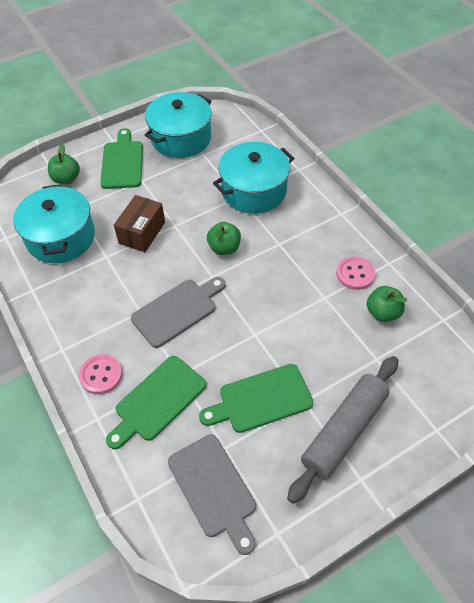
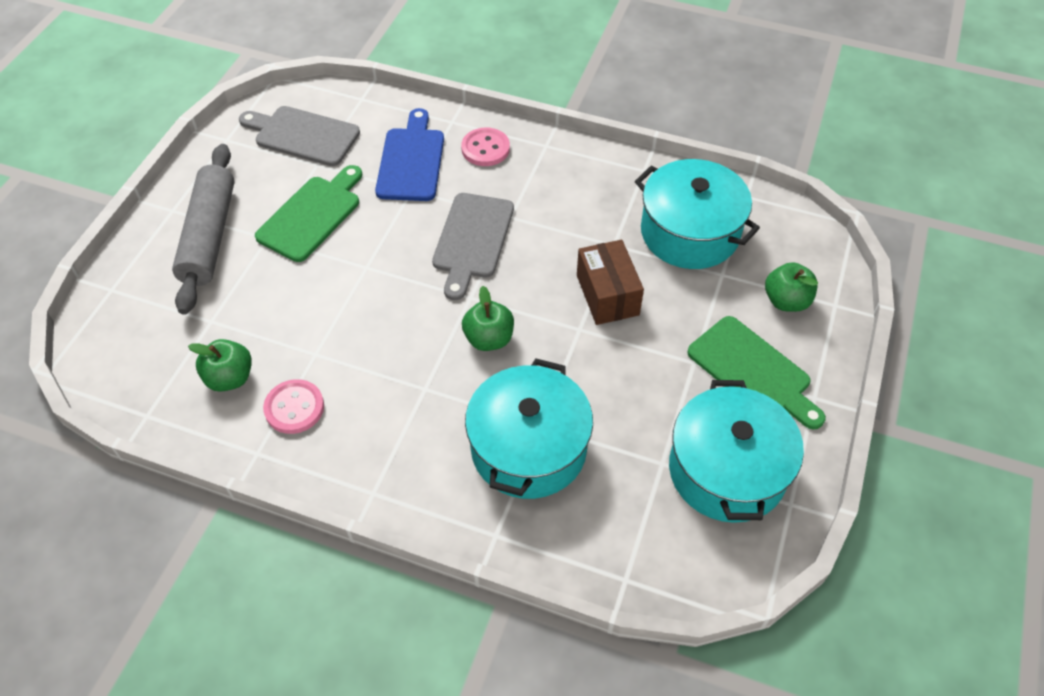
camera: 140 degrees right, 0 degrees up
(157, 400) = (411, 161): green cutting board -> blue cutting board

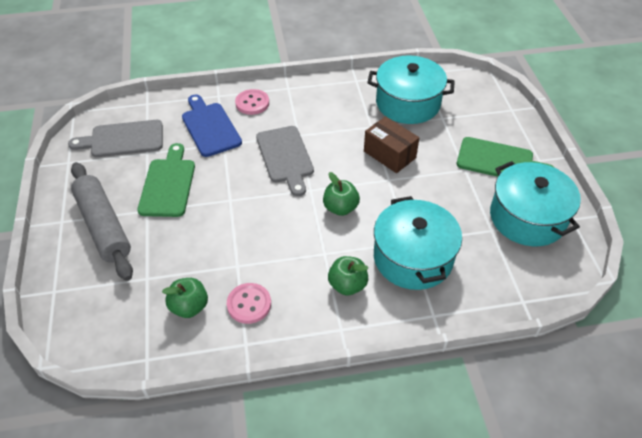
camera: 30 degrees left, 5 degrees down
(786, 301) = (486, 118): green apple -> green apple (347, 285)

